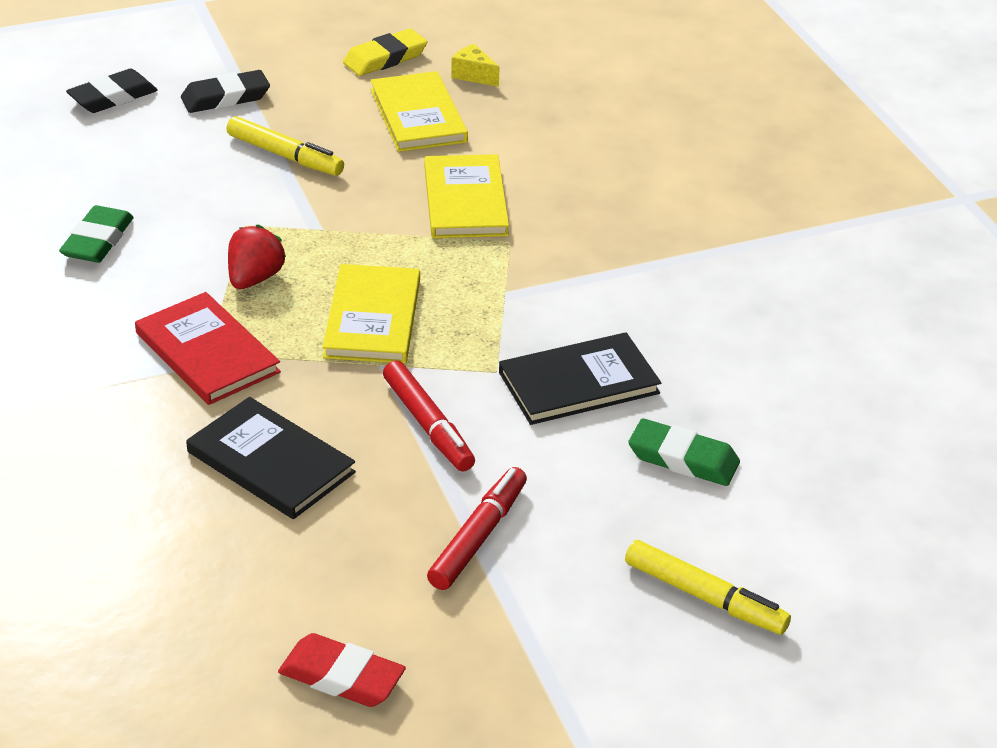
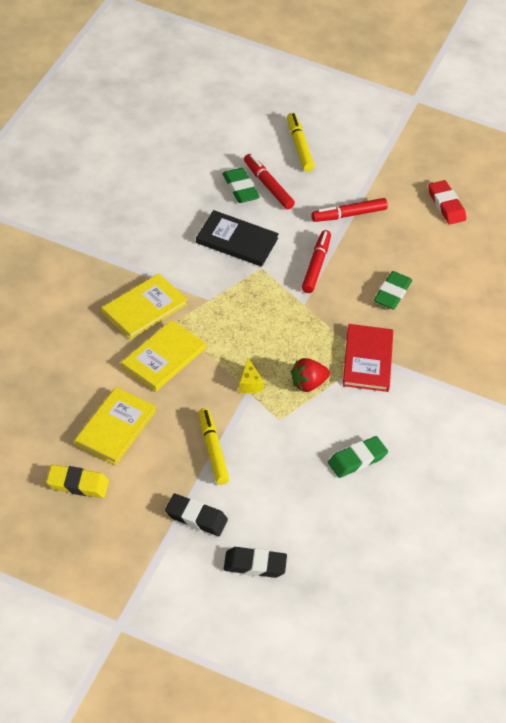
camera: 140 degrees left, 10 degrees up
(271, 462) = (392, 293): black book -> green eraser
(372, 318) = (281, 327): yellow book -> yellow book (144, 308)
(473, 75) = (50, 435): yellow cheese -> yellow cheese (249, 384)
(653, 493) = (268, 186): none -> red marker

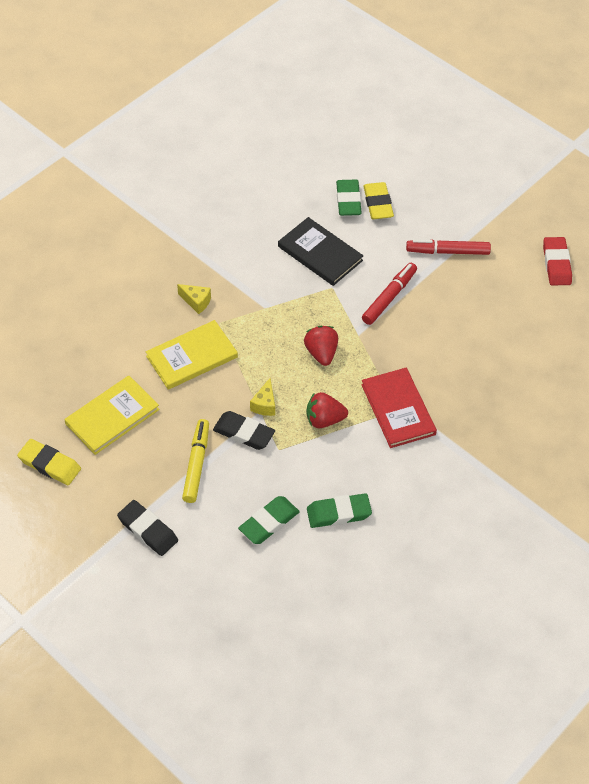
camera: 25 degrees right, 5 degrees up
(144, 308) = (196, 302): yellow book -> yellow cheese
(254, 565) = (183, 596): black eraser -> black eraser (244, 433)
(268, 186) = (378, 204): red marker -> yellow eraser
(278, 327) = (321, 353): none -> red strawberry
(299, 146) = (428, 169): yellow marker -> none
(367, 360) = (398, 409): red book -> red book turned 45 degrees counterclockwise
(392, 293) = (456, 345): green eraser -> green eraser (269, 522)

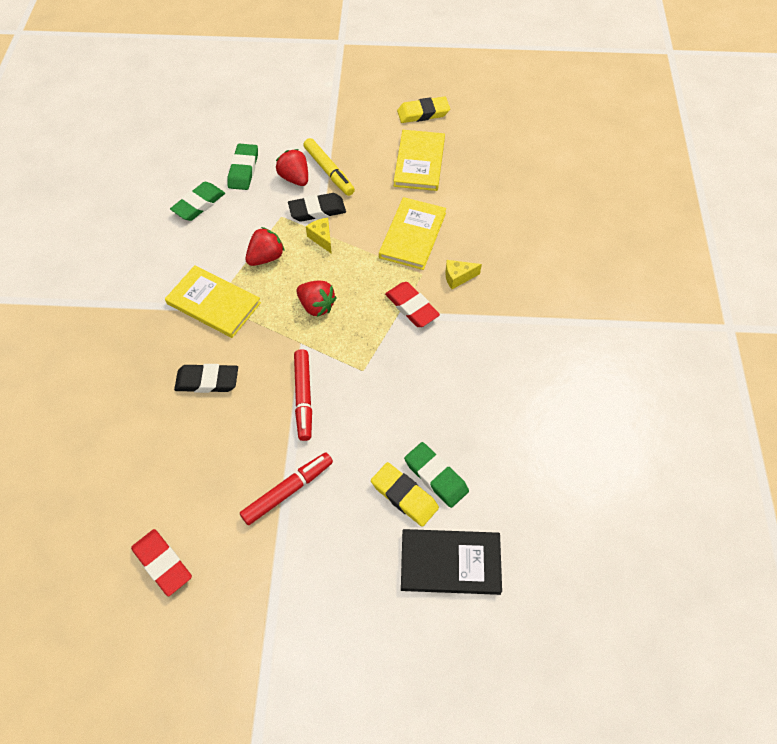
camera: 140 degrees right, 5 degrees up
(148, 530) = (319, 119): black eraser -> black eraser (207, 381)
(232, 479) = (295, 178): none -> red strawberry
(253, 305) = (411, 307): none -> red eraser
(320, 253) = (405, 396): black book -> black book (450, 562)
(398, 409) = (213, 303): red book -> yellow book

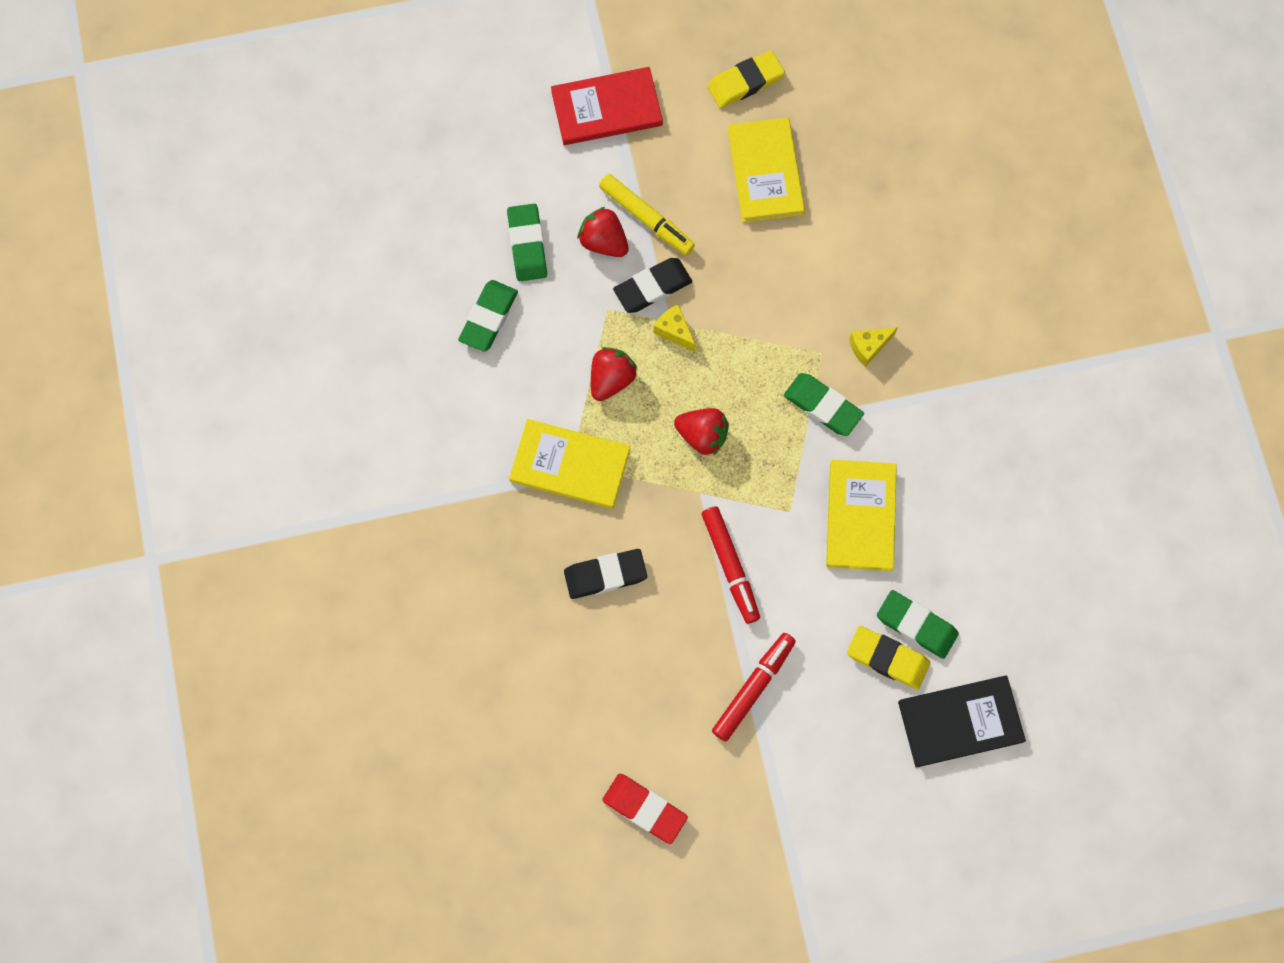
camera: 15 degrees left, 15 degrees up
(327, 109) = (606, 108): none -> red book
(411, 307) = (822, 406): red eraser -> green eraser
(413, 235) = (792, 296): yellow book -> yellow book (860, 516)

